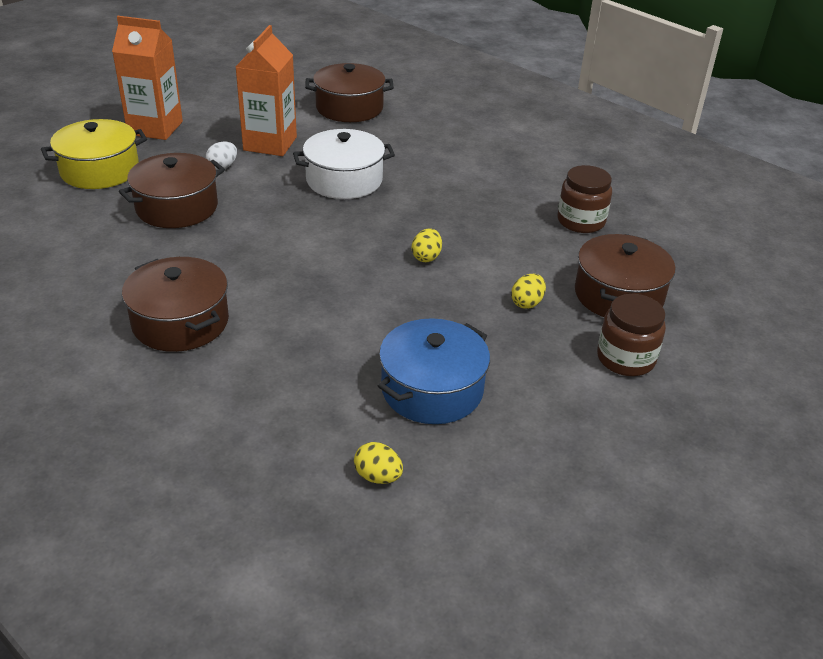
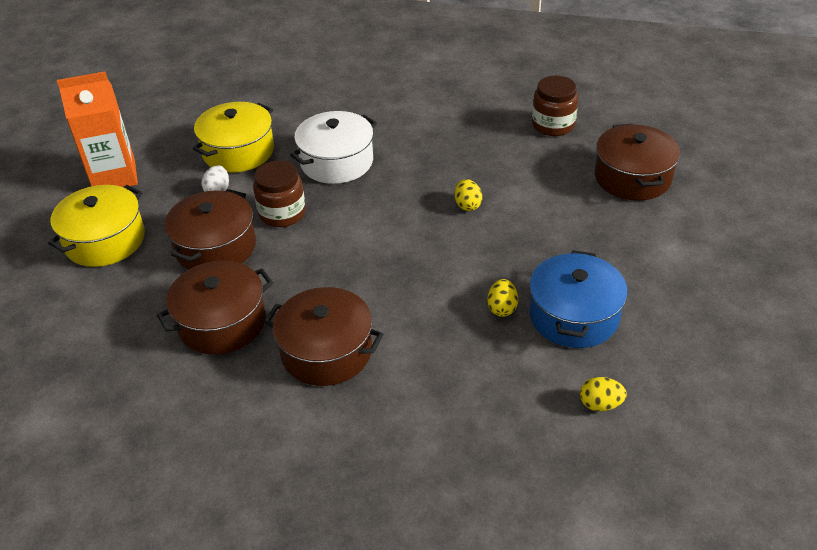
camera: 25 degrees left, 5 degrees up
(270, 144) = (238, 151): orange carton -> yellow pot
(349, 108) = (275, 90): brown pot -> brown pot (222, 322)
(527, 303) = (576, 212): yellow egg -> yellow egg (502, 308)
(625, 359) = (681, 227): brown jar -> brown jar (282, 213)

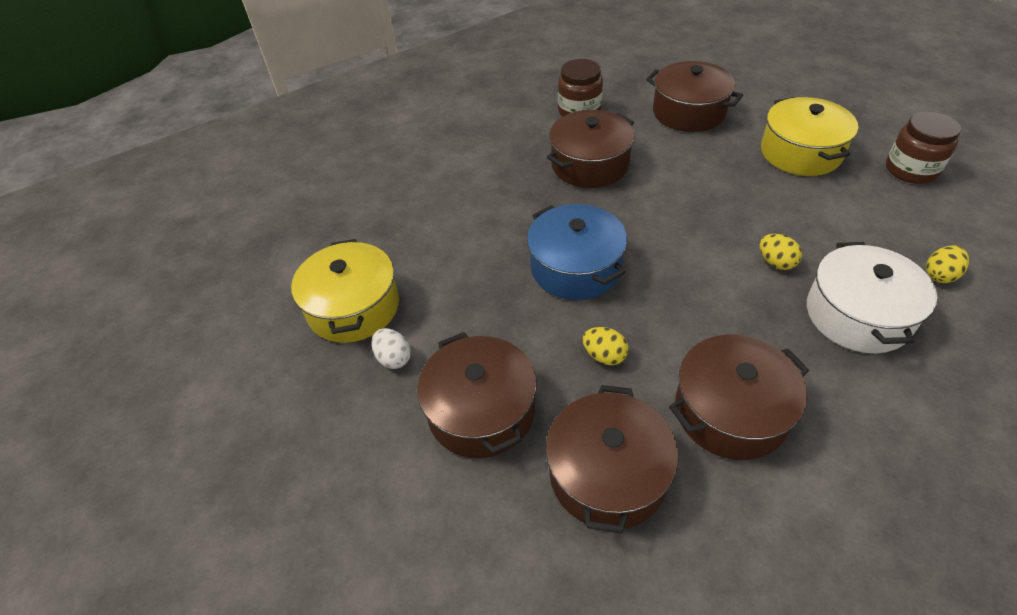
camera: 45 degrees left, 5 degrees up
(105, 240) = (350, 510): yellow pot -> yellow pot (800, 153)
(114, 176) = (249, 435): orange carton -> none
(282, 213) = (491, 329): brown jar -> brown jar (911, 170)
(336, 162) = (464, 249): white pot -> white pot (857, 315)
(467, 205) = (623, 207): yellow egg -> yellow egg (604, 356)
(495, 165) = (590, 164): none -> brown pot
(574, 316) = (822, 229): blue pot -> blue pot (575, 267)

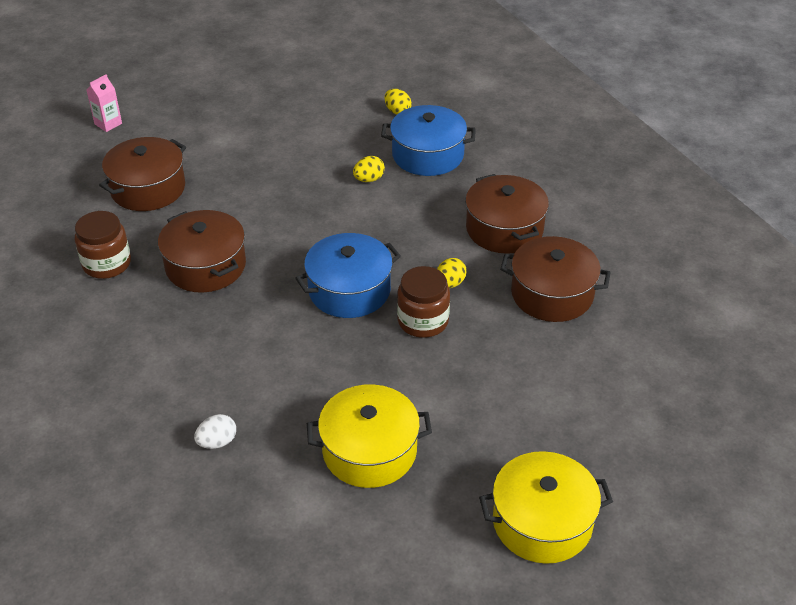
camera: 90 degrees left, 5 degrees down
(394, 358) = (437, 416): white egg -> white egg (217, 442)
(481, 411) = (497, 358): brown pot -> none
(774, 72) = (108, 124): none -> pink carton
(800, 153) = (239, 137): yellow pot -> yellow pot (542, 522)
(857, 315) = (427, 155): white pot -> blue pot
(911, 170) = (283, 91): brown jar -> brown jar (423, 321)

